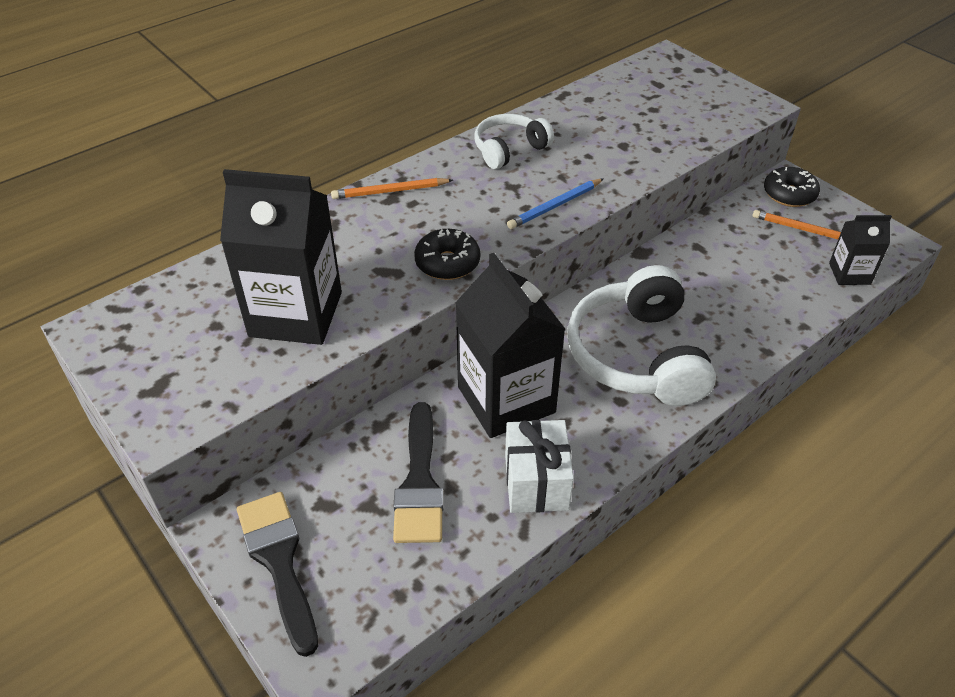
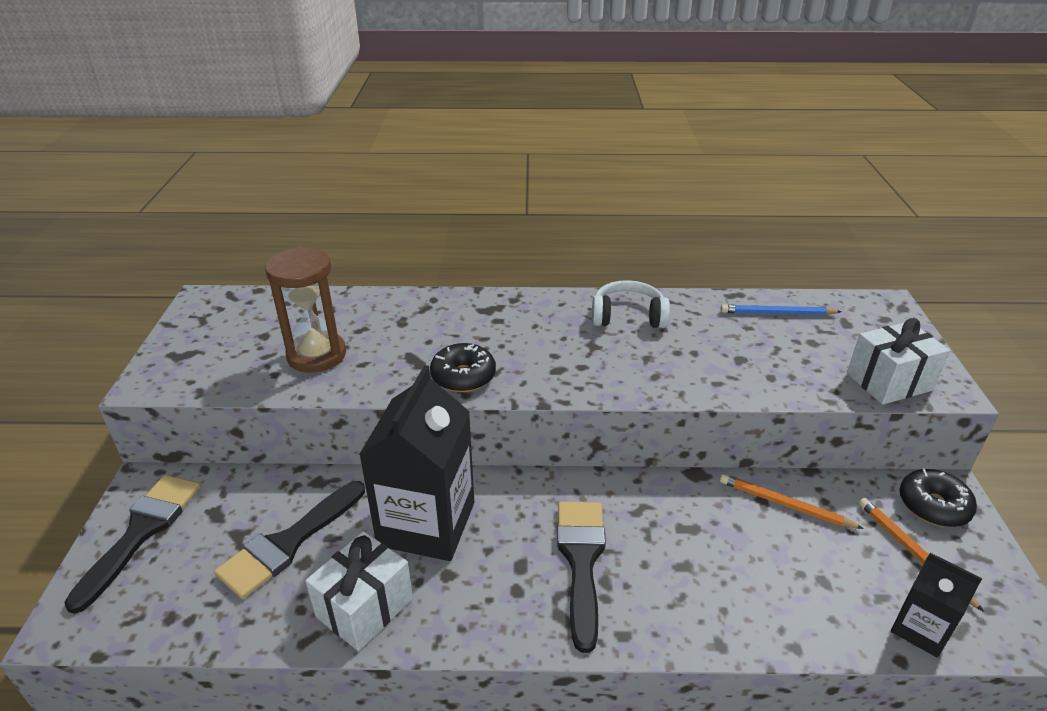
camera: 40 degrees right, 10 degrees down
(296, 314) = (317, 355): black carton -> brown hourglass
(390, 191) = (493, 304): orange pencil -> orange pencil (785, 504)
(555, 206) = (608, 378): blue pencil -> blue pencil (777, 313)
(637, 355) = (581, 561): white headphones -> black brush
(726, 116) = (889, 382): none -> white gift

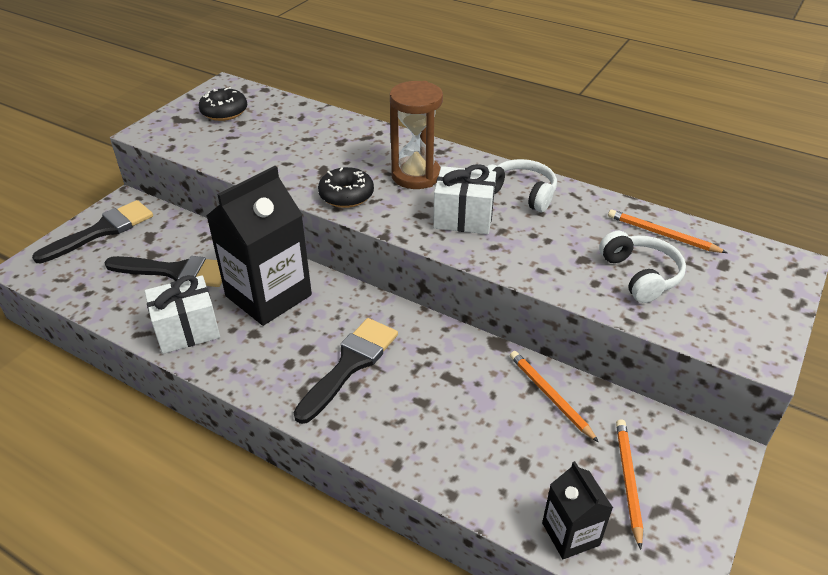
camera: 30 degrees right, 5 degrees up
(288, 543) = (176, 272): black brush -> black brush turned 150 degrees counterclockwise
(317, 355) = (262, 147): brown hourglass -> brown hourglass (416, 176)
(777, 313) = (662, 234): blue pencil -> orange pencil
(797, 356) = (640, 275): none -> white headphones
(889, 382) = (706, 327): white gift -> white gift (463, 218)
(933, 506) = (689, 456): black donut -> black donut (224, 112)

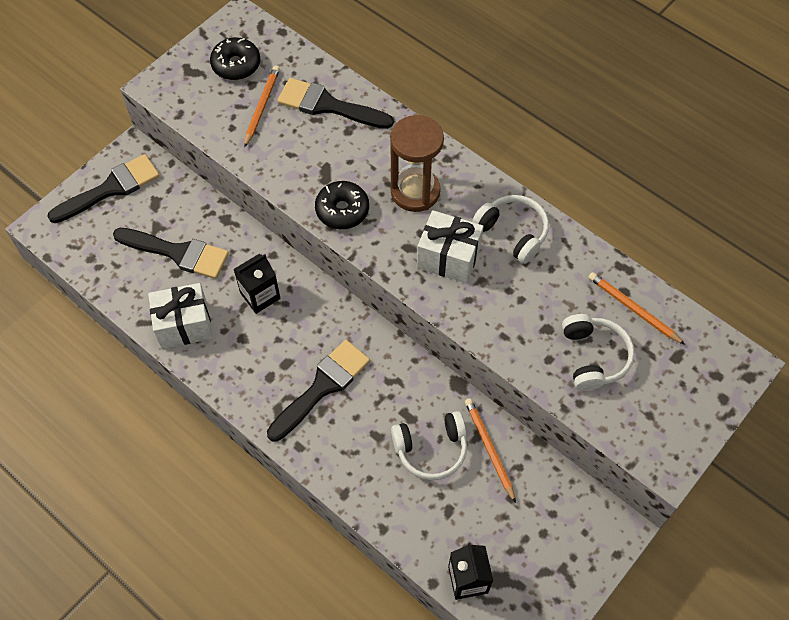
camera: 10 degrees right, 20 degrees up
(268, 295) = (260, 296): black carton -> black carton, size x0.51
(317, 129) = (328, 105): none -> black brush
(486, 405) = (431, 449): none -> white headphones
(628, 481) = (529, 541): orange pencil -> orange pencil (262, 107)

